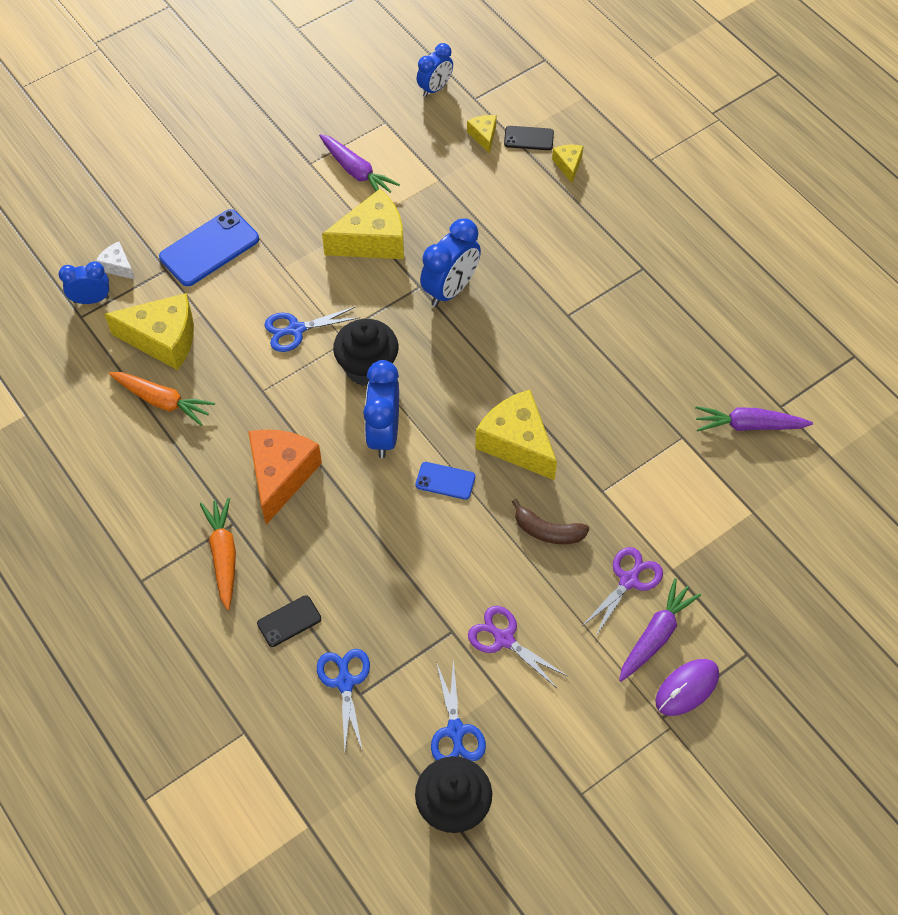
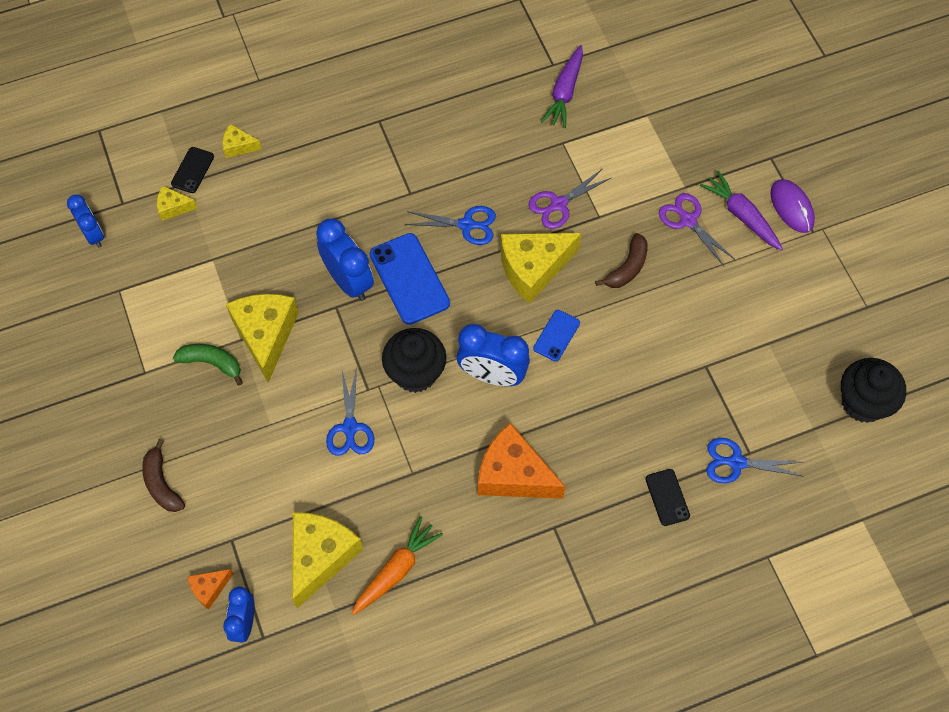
camera: 75 degrees left, 5 degrees up
(117, 266) = (209, 589): white cheese -> orange cheese
(207, 206) = (162, 483): none -> brown banana
(209, 248) = (219, 491): blue phone -> blue phone (409, 279)
(223, 555) = (586, 542): orange carrot -> none
(333, 208) = (211, 363): none -> green banana
(356, 172) = (173, 331): purple carrot -> none
(455, 731) = (797, 385): blue scissors -> blue scissors (467, 225)
(503, 638) = (721, 327): purple scissors -> purple scissors (558, 204)

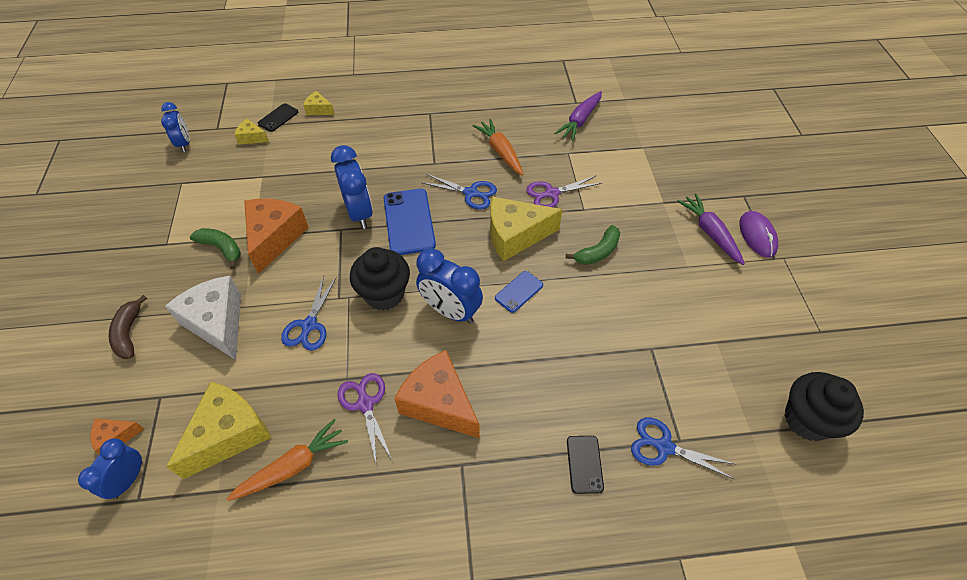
camera: 15 degrees right, 10 degrees down
(251, 449) = (217, 323): none -> white cheese
(266, 335) = (274, 238): yellow cheese -> orange cheese
(483, 159) = (500, 152): none -> orange carrot
(627, 268) = (598, 252): brown banana -> green banana
(688, 220) = (660, 227): purple scissors -> purple scissors (365, 403)

